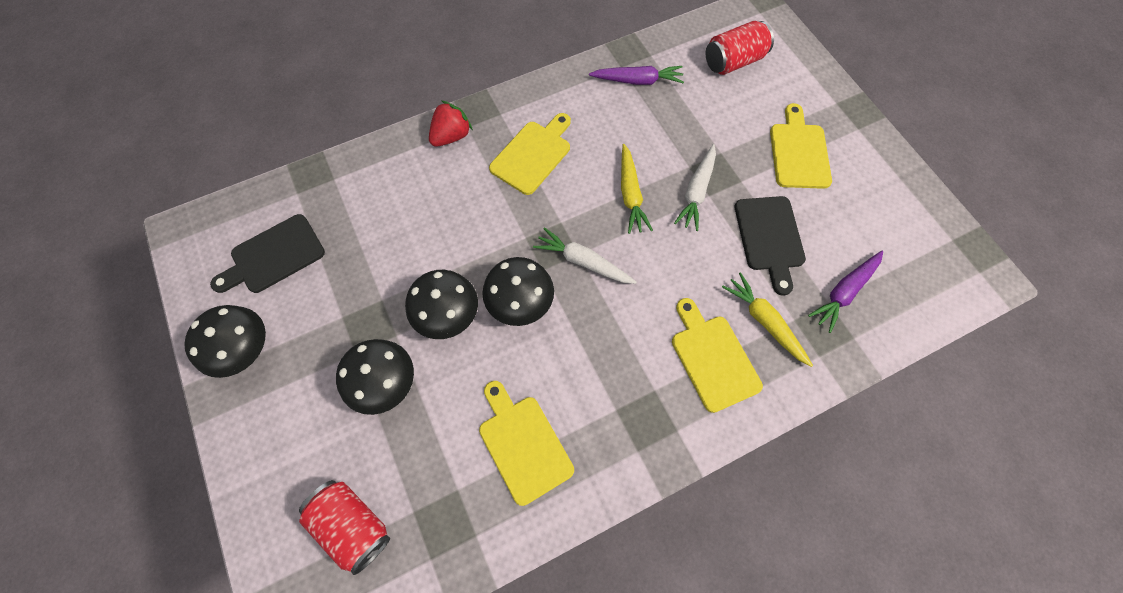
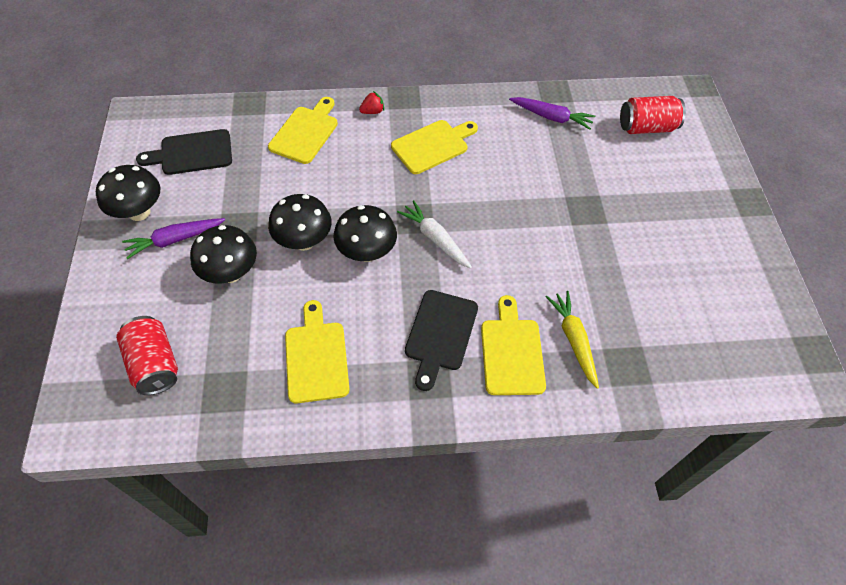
camera: 20 degrees right, 10 degrees down
(451, 136) = (372, 111): red strawberry -> red strawberry, size x0.64
(630, 194) = (502, 201): yellow carrot -> none
(696, 192) = (561, 218): white carrot -> none
(769, 237) = (611, 275): black cutting board -> black cutting board (440, 334)
(799, 152) = (673, 217): yellow cutting board -> yellow cutting board (305, 132)
(844, 292) = (661, 343): purple carrot -> purple carrot (175, 240)

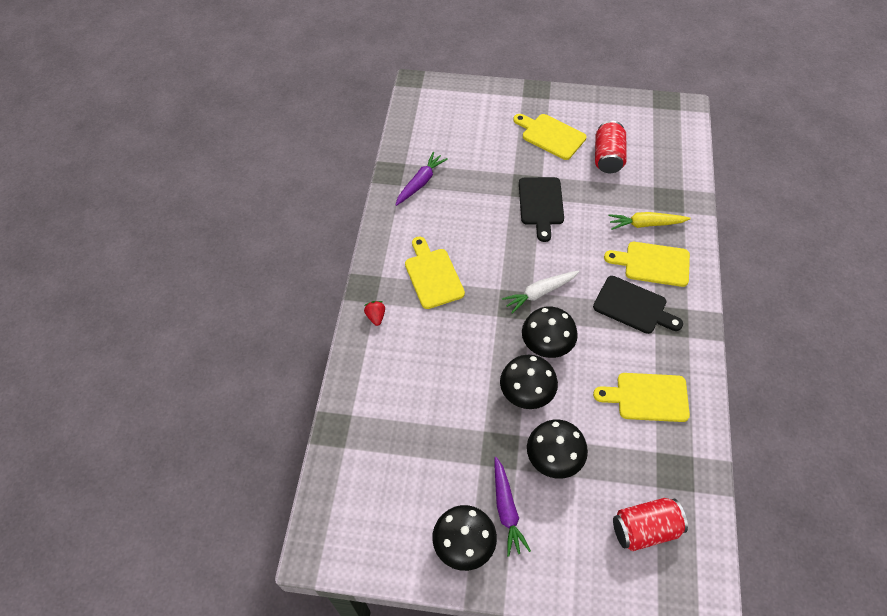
camera: 75 degrees left, 0 degrees up
(192, 153) = (391, 490): black cutting board -> black cutting board (541, 204)
(305, 132) = (389, 378): yellow cutting board -> yellow cutting board (551, 135)
(646, 127) = (448, 125): red can -> red can (608, 157)

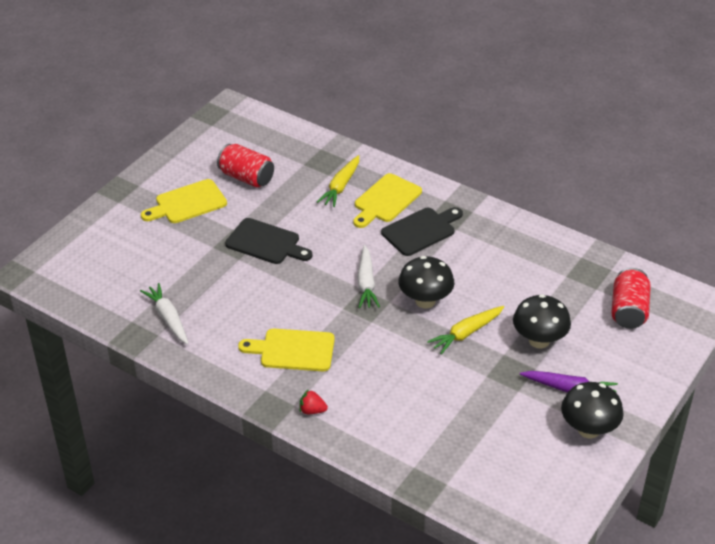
camera: 65 degrees left, 15 degrees down
(420, 183) = (168, 318): purple carrot -> white carrot
(526, 394) = (466, 333): black mushroom -> yellow carrot
(647, 397) = (514, 259): yellow cutting board -> none

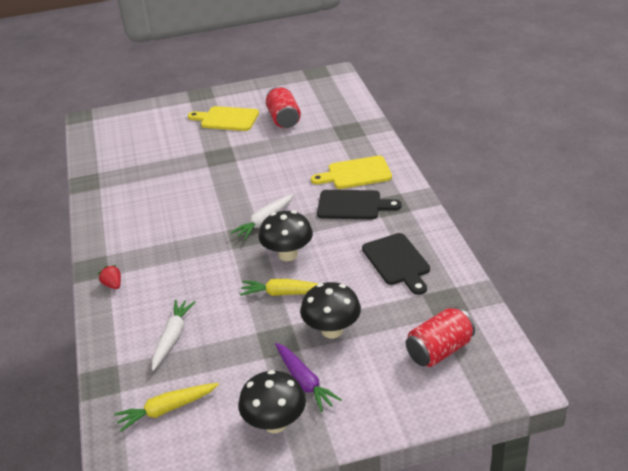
camera: 45 degrees right, 5 degrees down
(168, 318) = (118, 181): white carrot -> white carrot (172, 338)
(266, 243) = (238, 164): black cutting board -> black cutting board (397, 262)
(293, 350) = (158, 239): yellow cutting board -> none
(341, 186) = (337, 151): yellow carrot -> yellow carrot (167, 409)

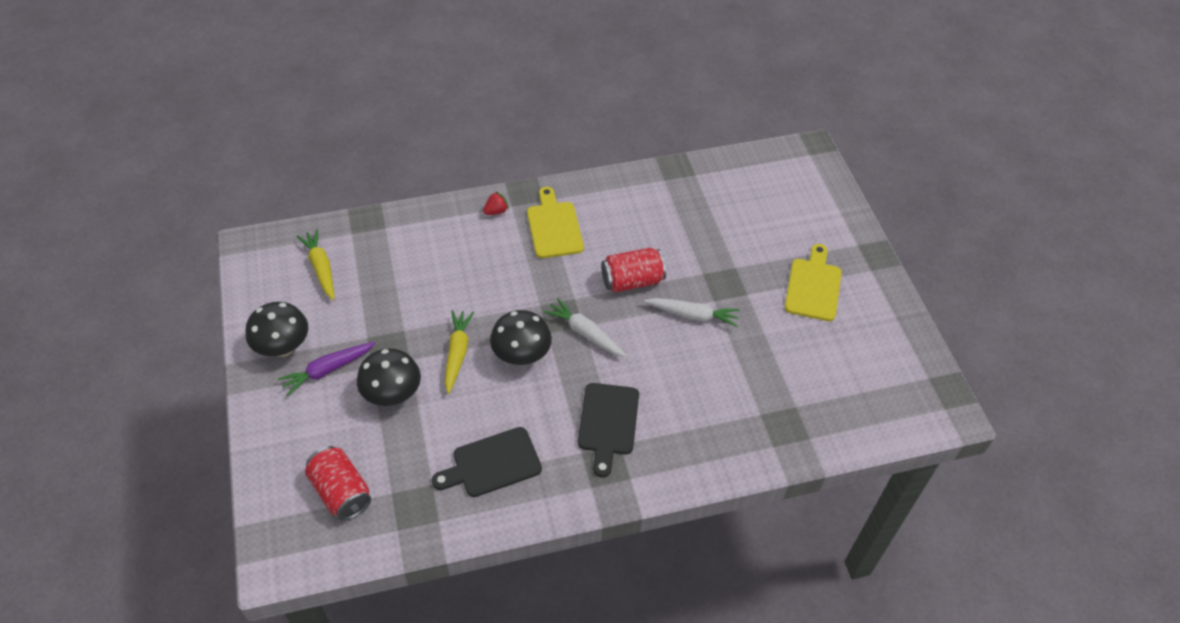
camera: 85 degrees right, 15 degrees up
(172, 338) = (410, 264): white carrot -> white carrot (693, 315)
(284, 119) = (814, 349): red can -> red can (632, 281)
(356, 173) = (677, 430): yellow cutting board -> yellow cutting board (554, 227)

